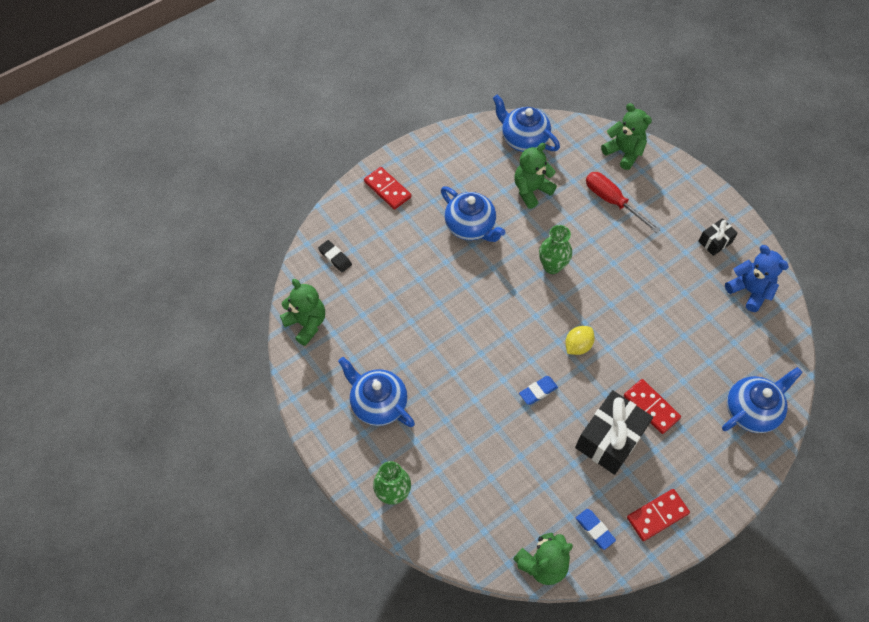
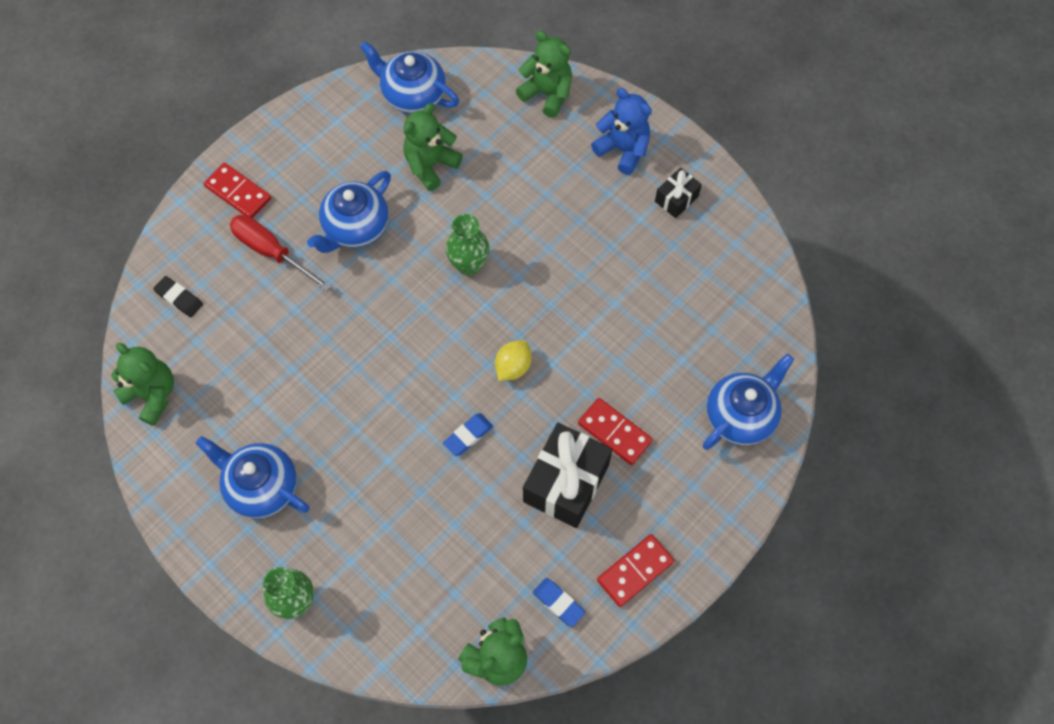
camera: 10 degrees left, 5 degrees up
(470, 226) = (355, 227): blue teapot -> blue teapot turned 90 degrees clockwise
(612, 201) = (538, 164): red screwdriver -> red screwdriver (271, 252)
(749, 291) = (725, 258): blue teddy bear -> blue teddy bear (623, 149)

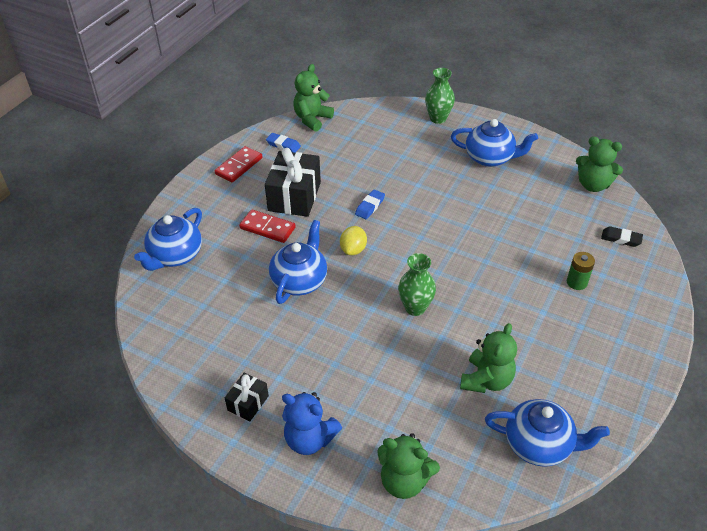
camera: 165 degrees right, 20 degrees down
(238, 193) = (635, 318): red domino -> none
(271, 252) = (576, 282): red screwdriver -> green battery
(355, 227) = (522, 314): blue teapot -> blue teapot (299, 281)

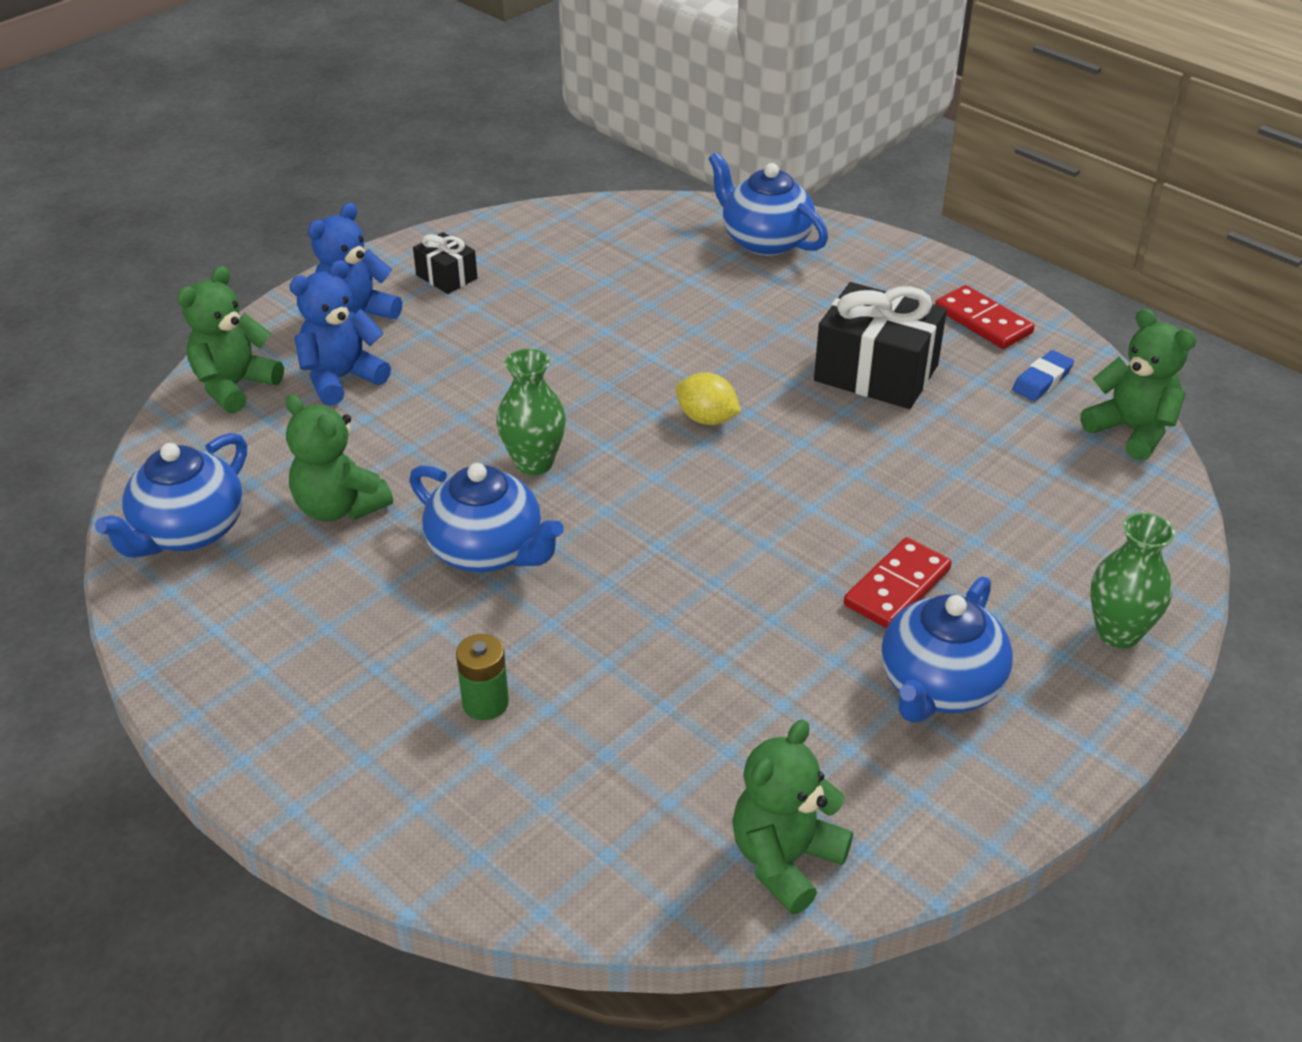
camera: 105 degrees right, 5 degrees down
(267, 228) = (798, 333): red domino -> red domino (897, 587)
(299, 281) = (656, 350): blue teapot -> blue teapot (487, 551)
(370, 206) = (819, 460): blue eraser -> none
(375, 422) = (341, 378): none -> blue teddy bear
(621, 239) = (576, 837): black eraser -> none

